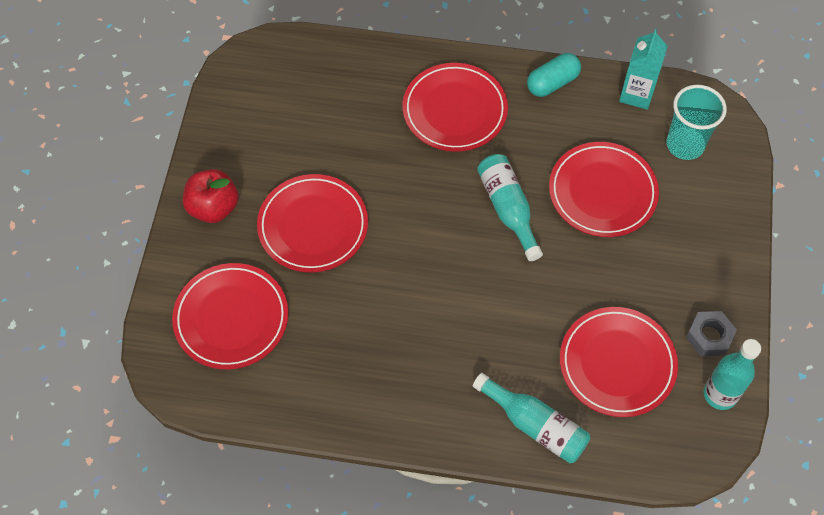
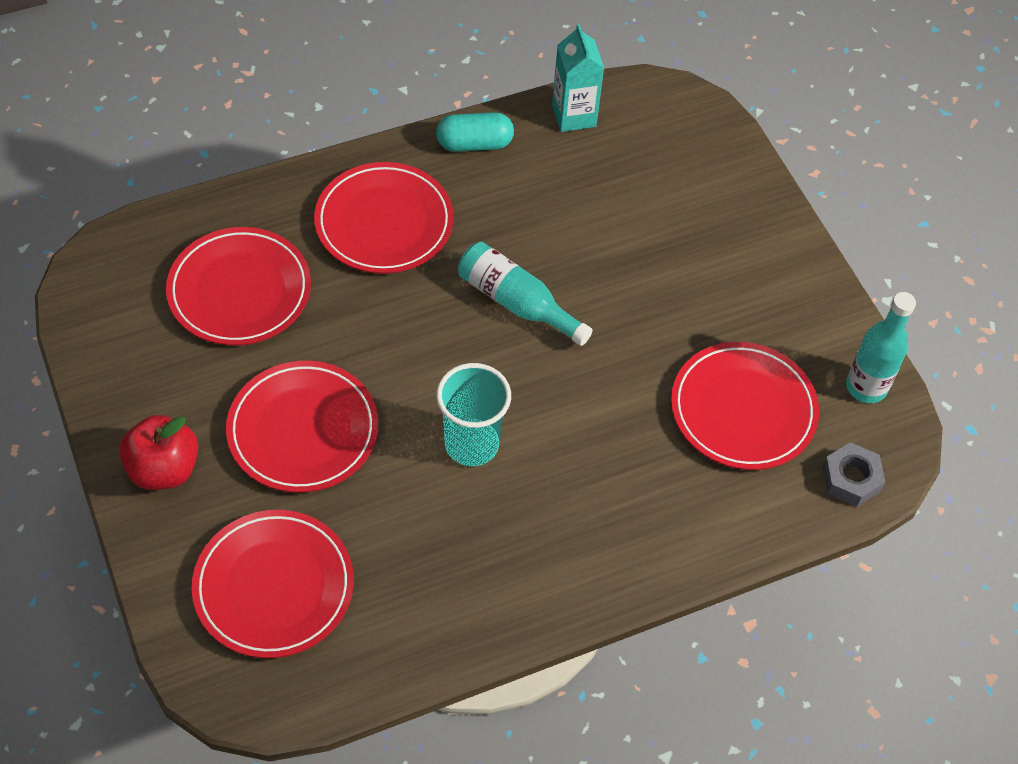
camera: 35 degrees left, 5 degrees down
(535, 425) = (702, 520): turquoise bottle -> none
(552, 83) = (474, 144): turquoise capsule -> turquoise capsule turned 60 degrees clockwise
(602, 192) = (607, 236): red plate -> red plate (239, 291)
(685, 145) = (659, 146): turquoise cup -> turquoise cup (471, 444)
(709, 336) = (816, 333): grey nut -> grey nut (851, 479)

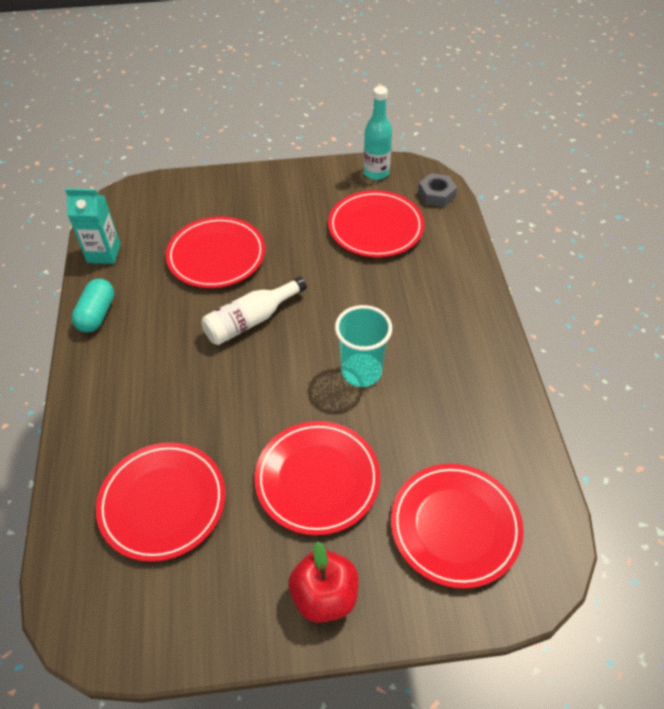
camera: 70 degrees left, 5 degrees down
(384, 222) = (142, 386): red plate -> red plate (216, 256)
(517, 302) = (251, 320): turquoise bottle -> white bottle

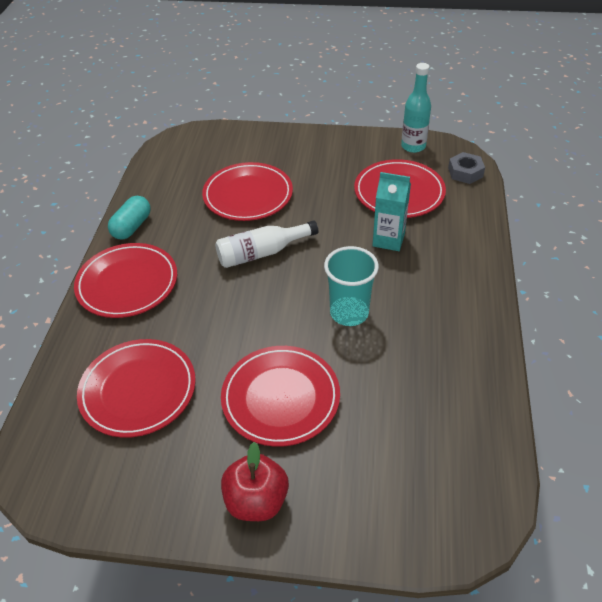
camera: 15 degrees right, 5 degrees down
(104, 253) = (153, 179): turquoise carton -> turquoise carton (388, 240)
(455, 526) = (398, 466): red plate -> red plate (127, 283)

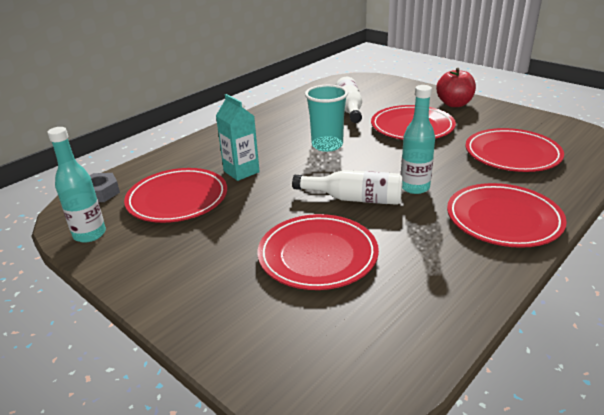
camera: 145 degrees left, 15 degrees down
(132, 227) = (481, 274): turquoise capsule -> none
(218, 289) = (414, 187): none -> turquoise bottle
(394, 407) = (349, 109): none -> white bottle

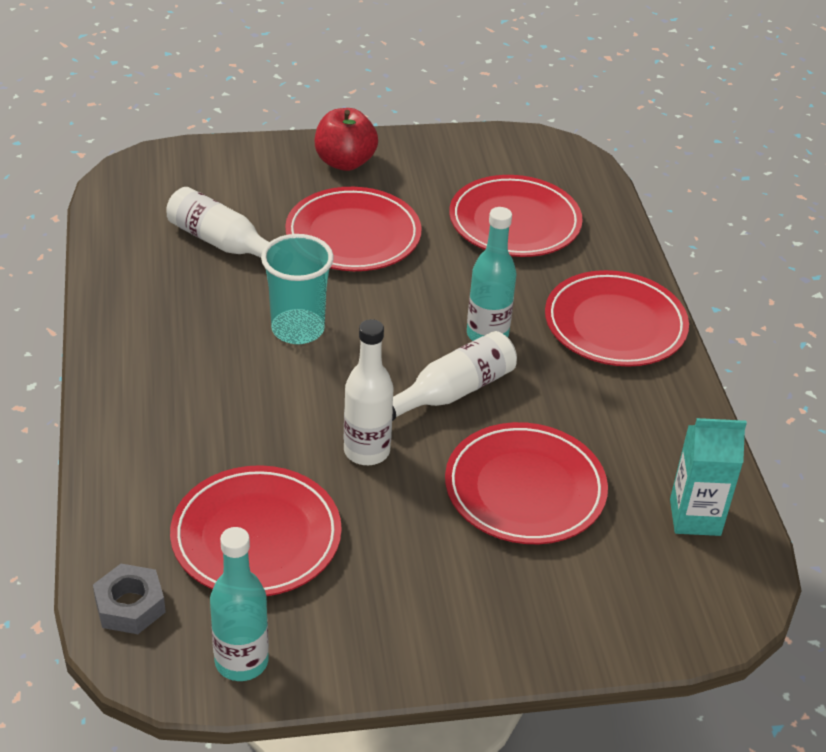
camera: 55 degrees left, 10 degrees up
(241, 171) = (261, 441): turquoise carton -> turquoise carton (695, 517)
(274, 198) = (366, 451): none -> white bottle

